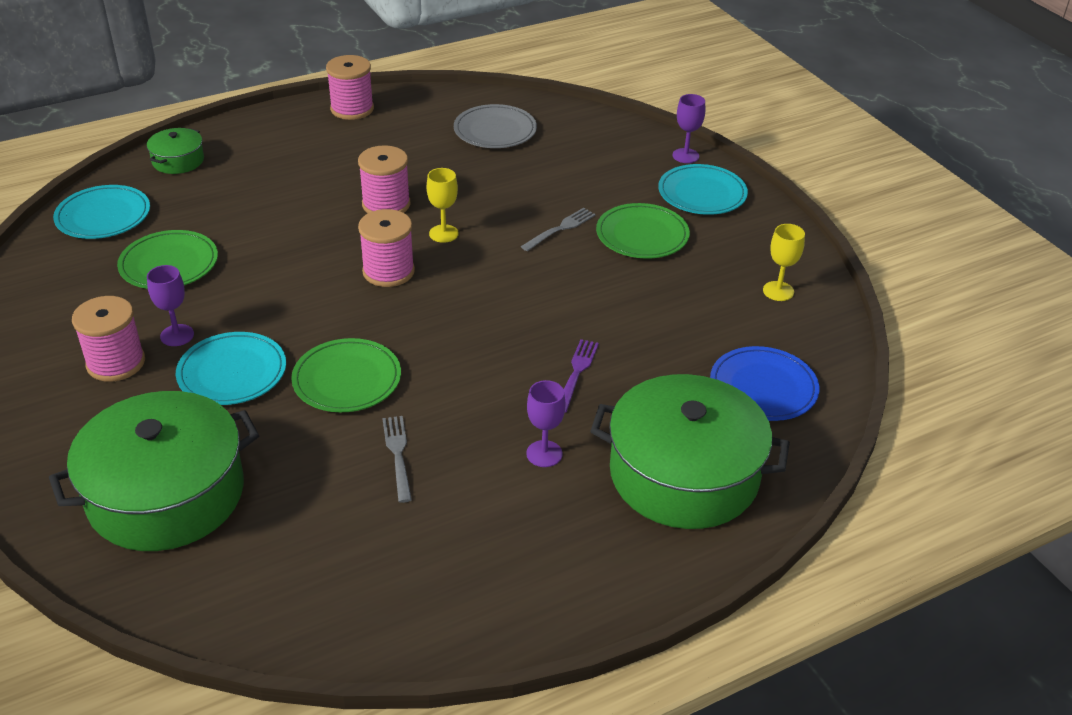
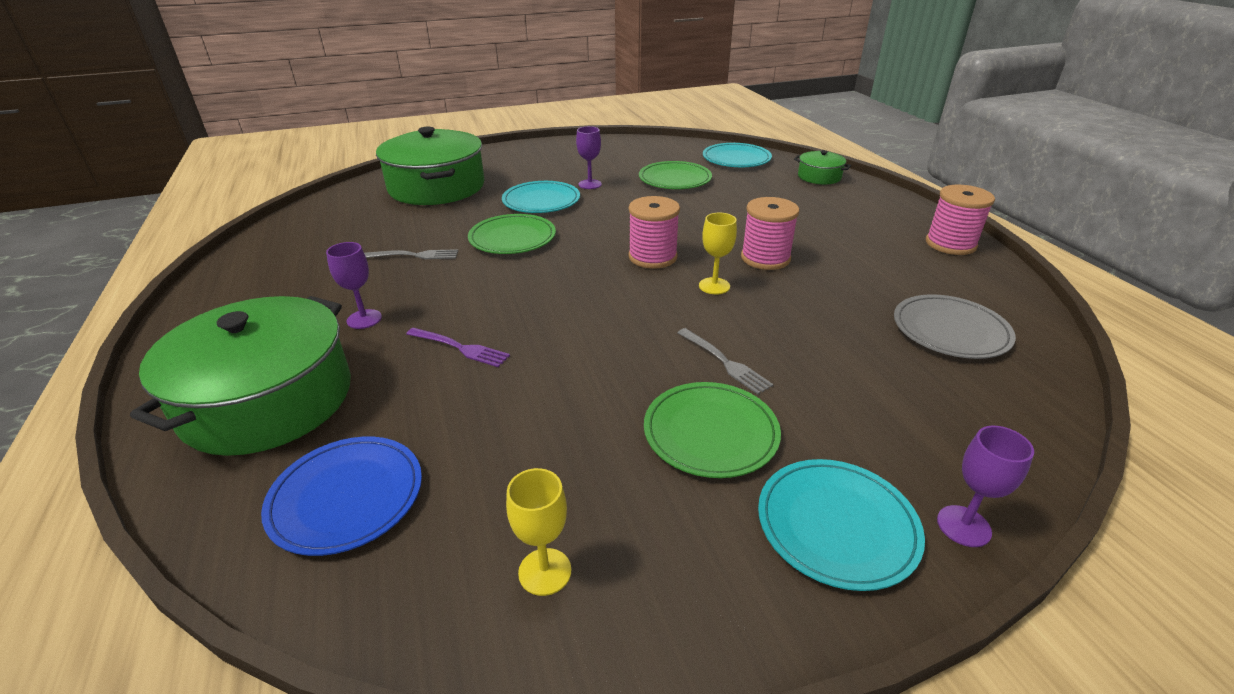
camera: 100 degrees right, 5 degrees down
(116, 363) = (568, 170): pink spool -> none

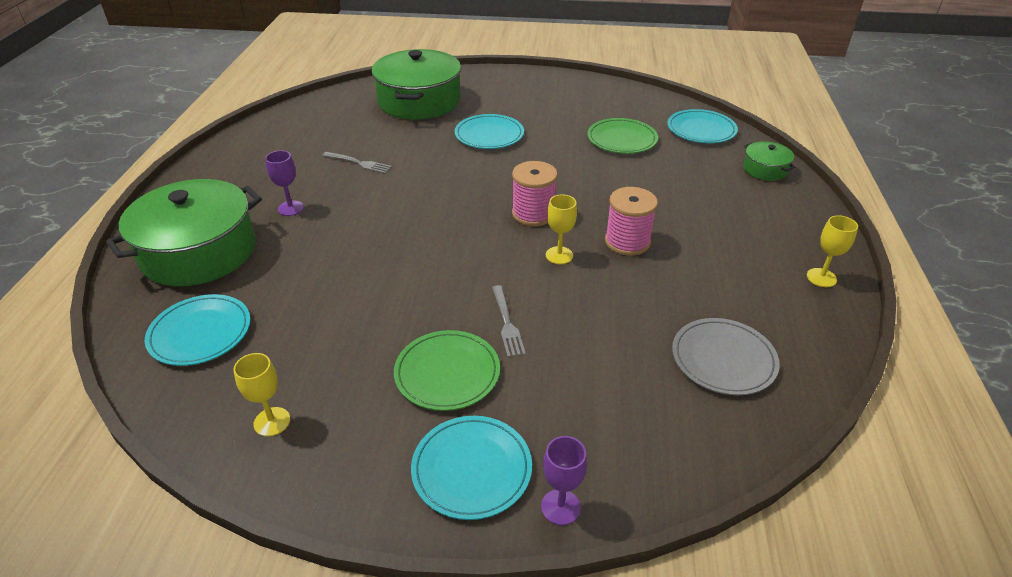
camera: 25 degrees right, 5 degrees up
(346, 497) = (200, 333): blue plate -> turquoise plate
(460, 348) = (334, 250): purple fork -> none
(512, 238) = (439, 166): green plate -> none
(590, 184) = (542, 127): purple goblet -> none
(950, 244) = (821, 278): pink spool -> yellow goblet

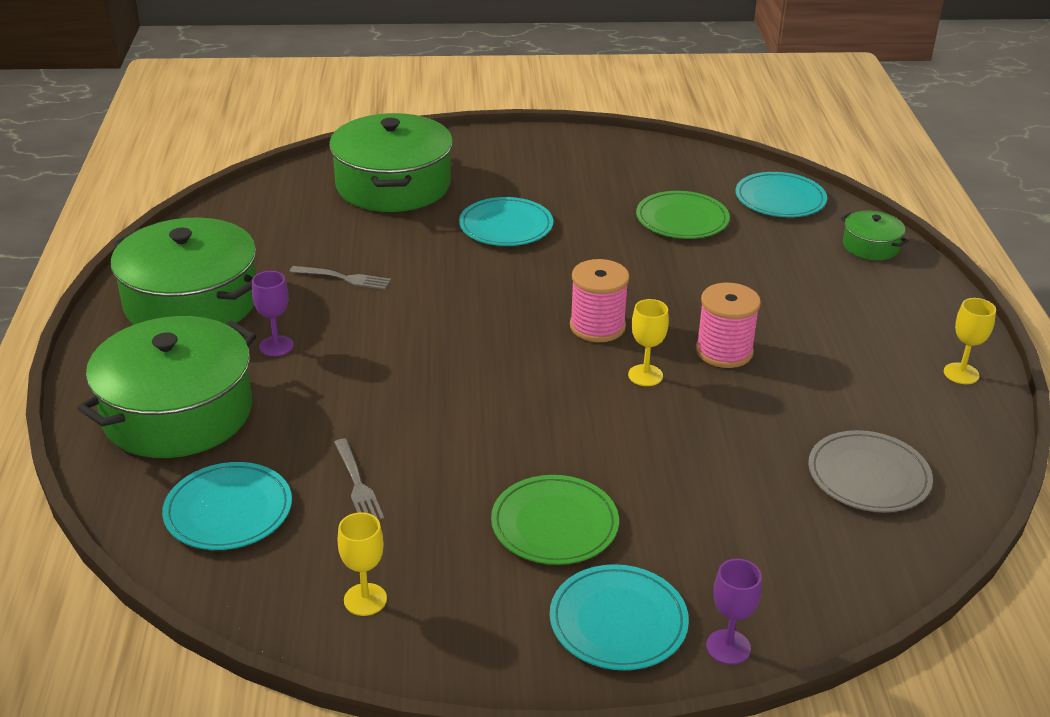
camera: 10 degrees left, 5 degrees down
(245, 172) = (191, 302): none -> green pot
(507, 323) = (607, 461): grey fork -> grey fork (357, 484)

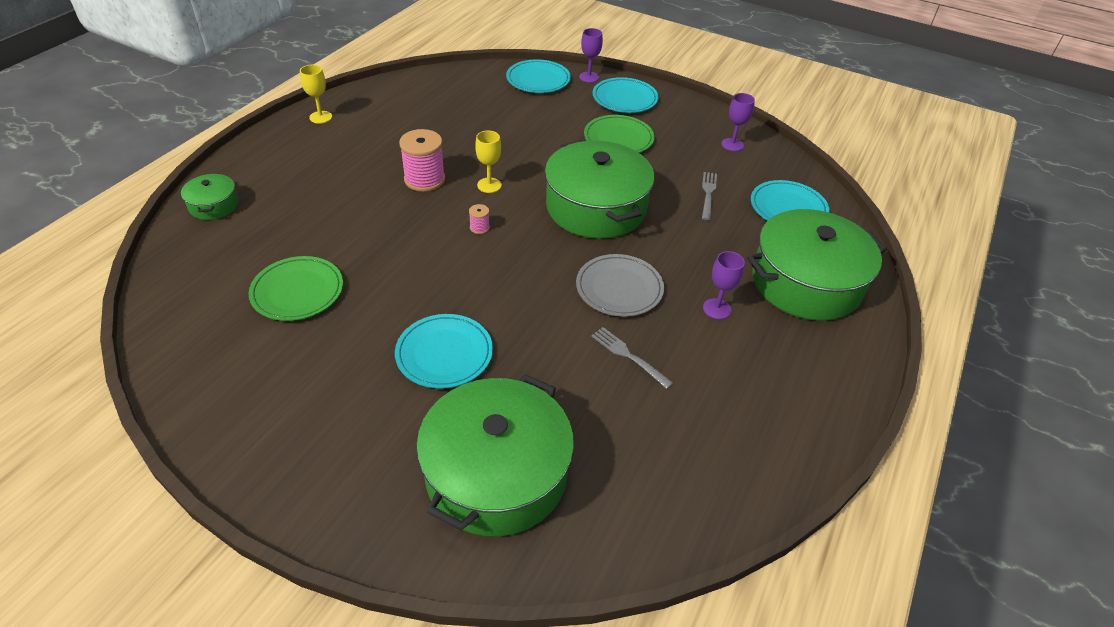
camera: 150 degrees left, 10 degrees up
(191, 302) = (772, 387): green pot -> green pot (596, 207)
(365, 599) = (732, 144): yellow goblet -> purple goblet
(597, 326) = (479, 227): pink spool -> pink spool, size x0.46
(780, 199) = (193, 275): turquoise plate -> turquoise plate (538, 79)
(868, 476) = (446, 100): grey plate -> grey plate (619, 288)

